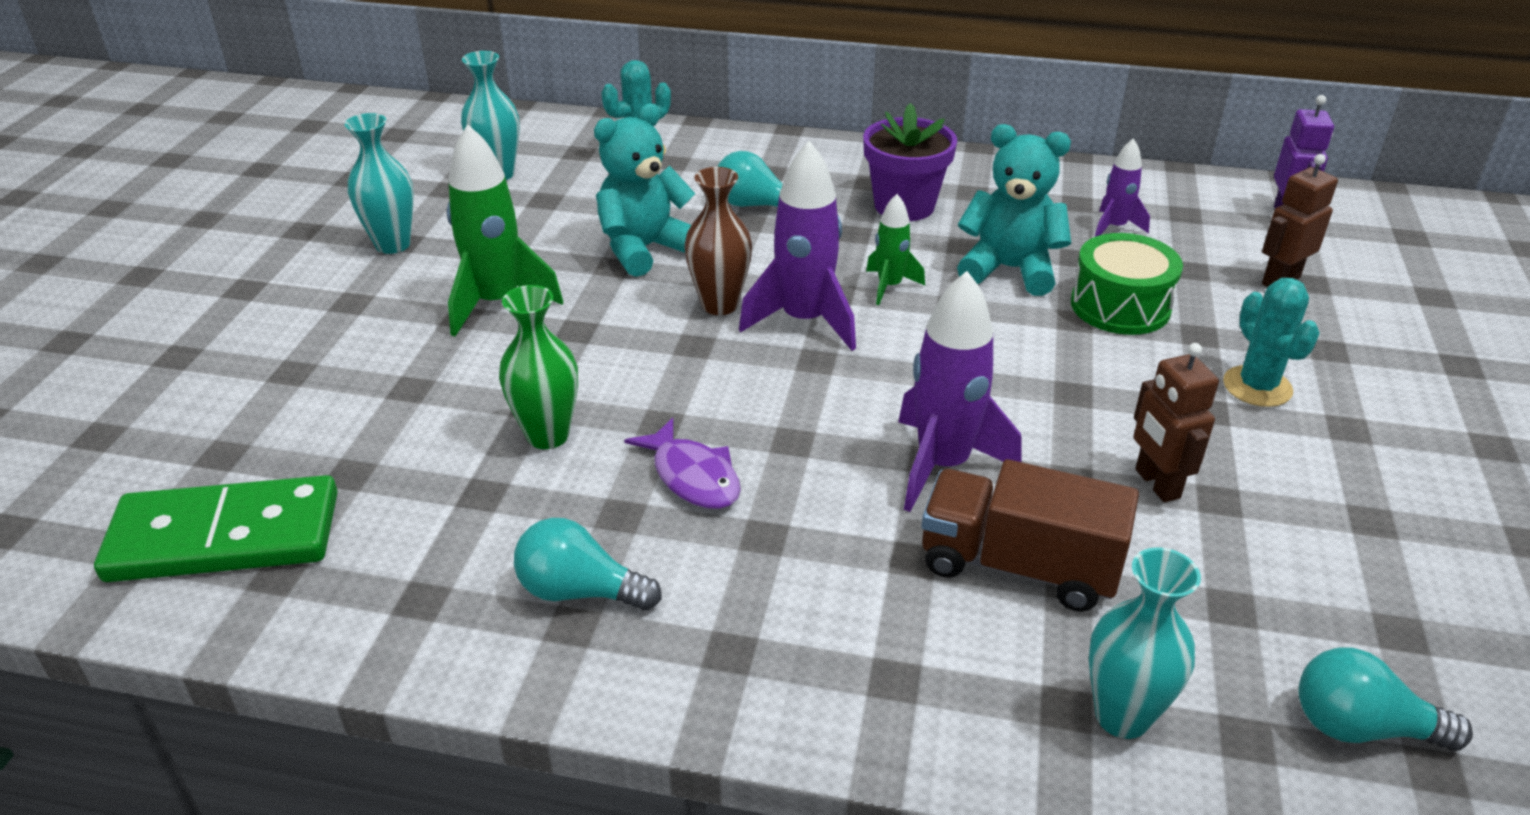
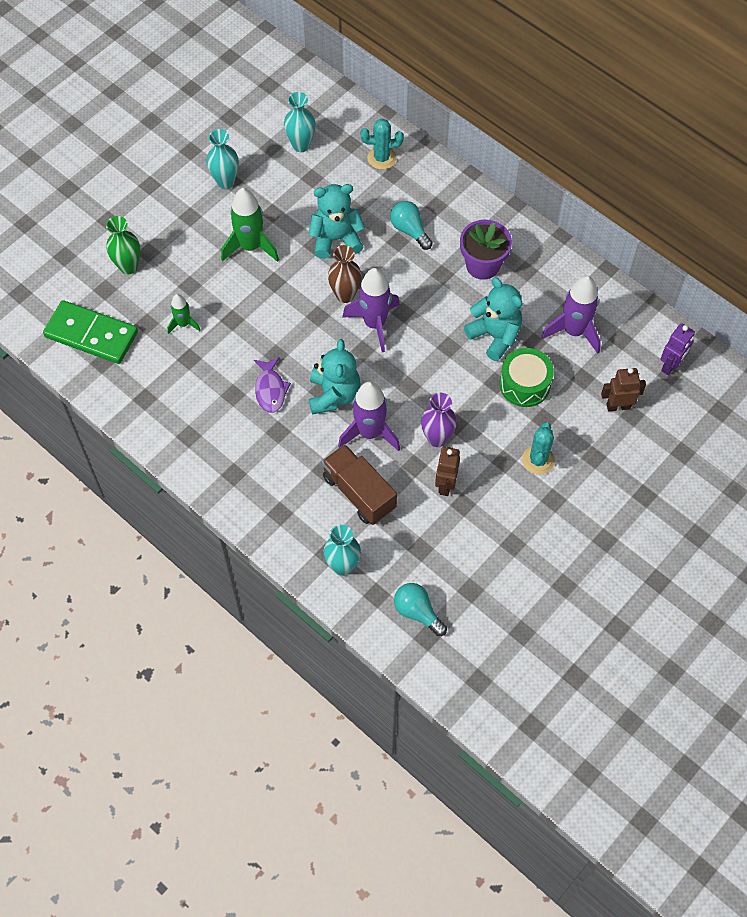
camera: 30 degrees right, 25 degrees up
(548, 435) = (228, 340): green vase -> green vase (128, 266)
(580, 591) = (199, 423): turquoise light bulb -> none
(823, 437) = (334, 395): none -> turquoise teddy bear
(889, 286) = (429, 320): green rocket -> green rocket (183, 324)
(1067, 425) = (437, 438): none -> purple vase
(1114, 227) = (574, 331): purple rocket -> purple rocket, size x1.81

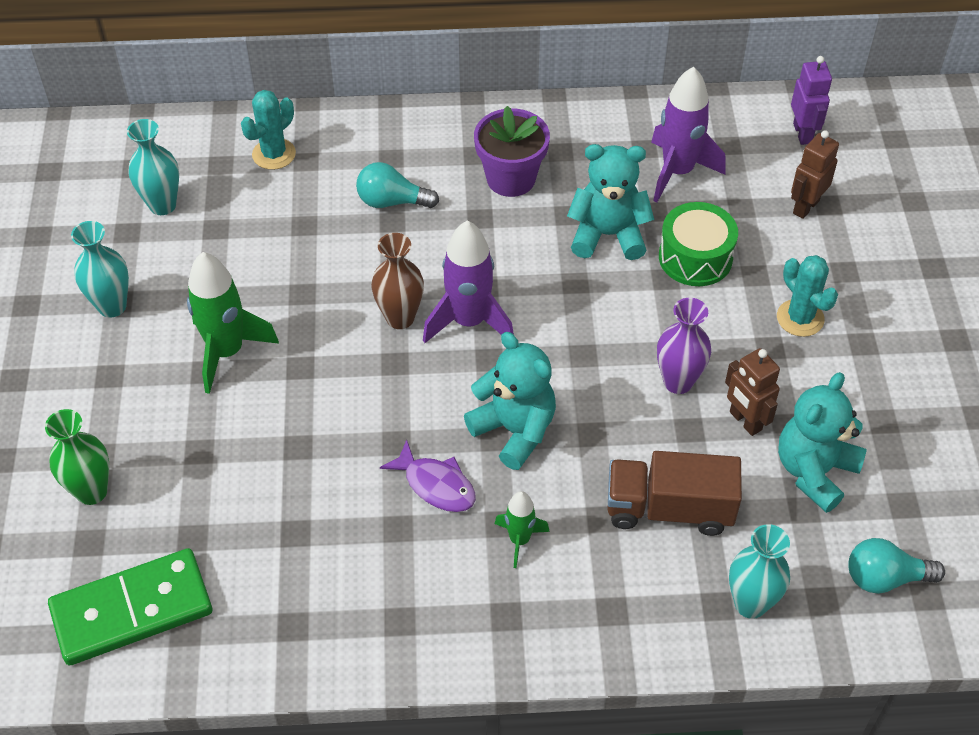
camera: 45 degrees left, 10 degrees down
(183, 324) = (242, 500): green rocket -> green rocket (519, 540)
(336, 239) = (320, 269): turquoise teddy bear -> turquoise teddy bear (814, 471)
(369, 433) = (602, 436): purple rocket -> none

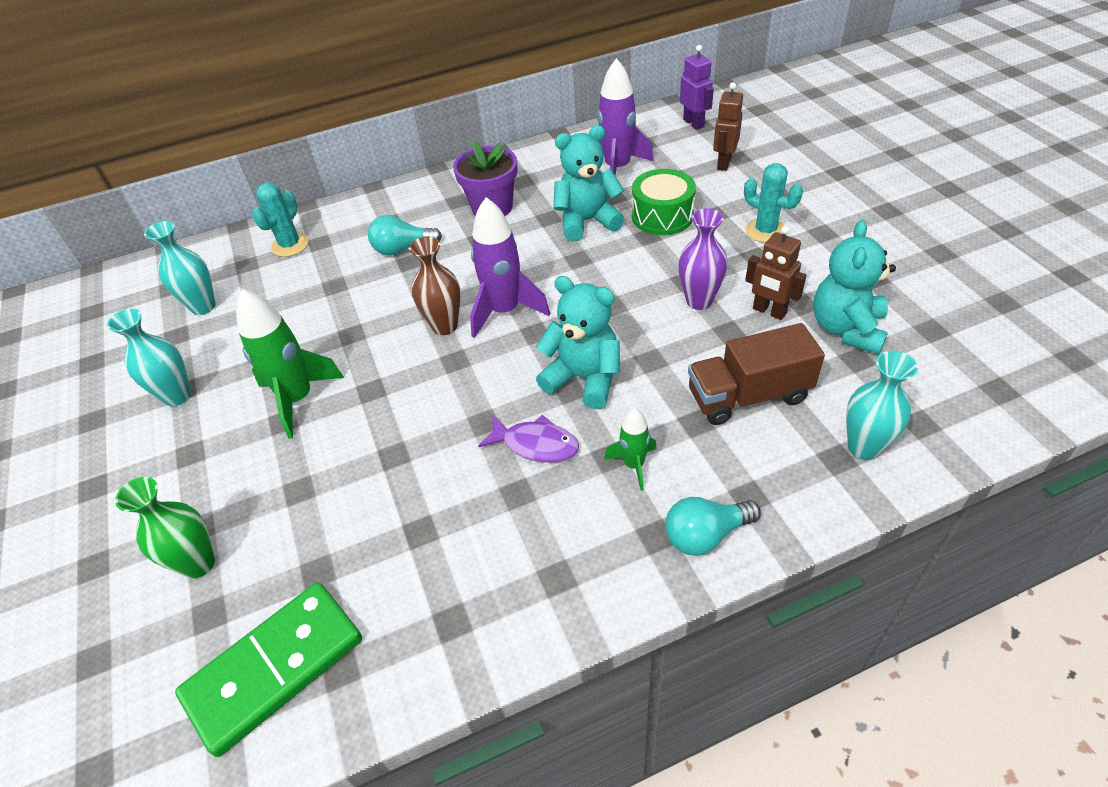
camera: 15 degrees left, 5 degrees down
(885, 578) = (957, 388): turquoise light bulb -> turquoise light bulb (705, 535)

